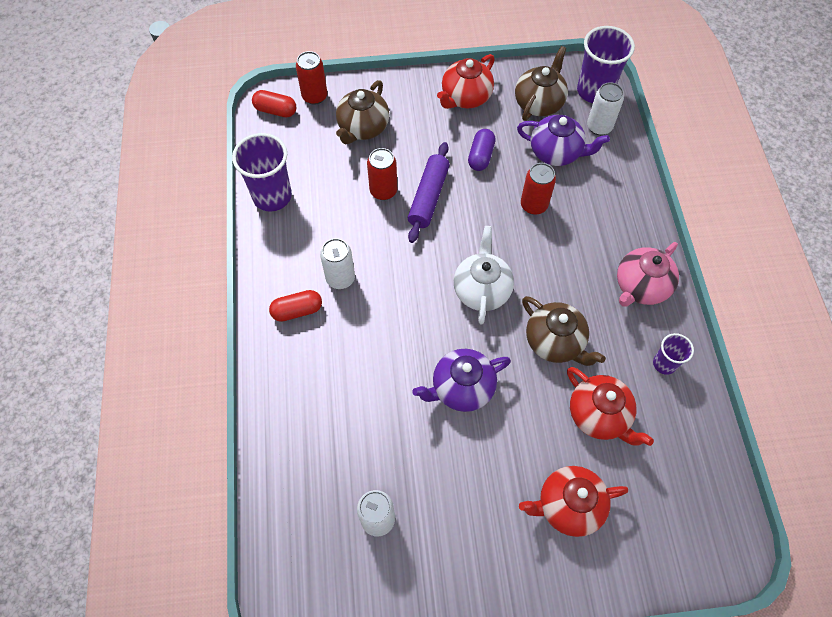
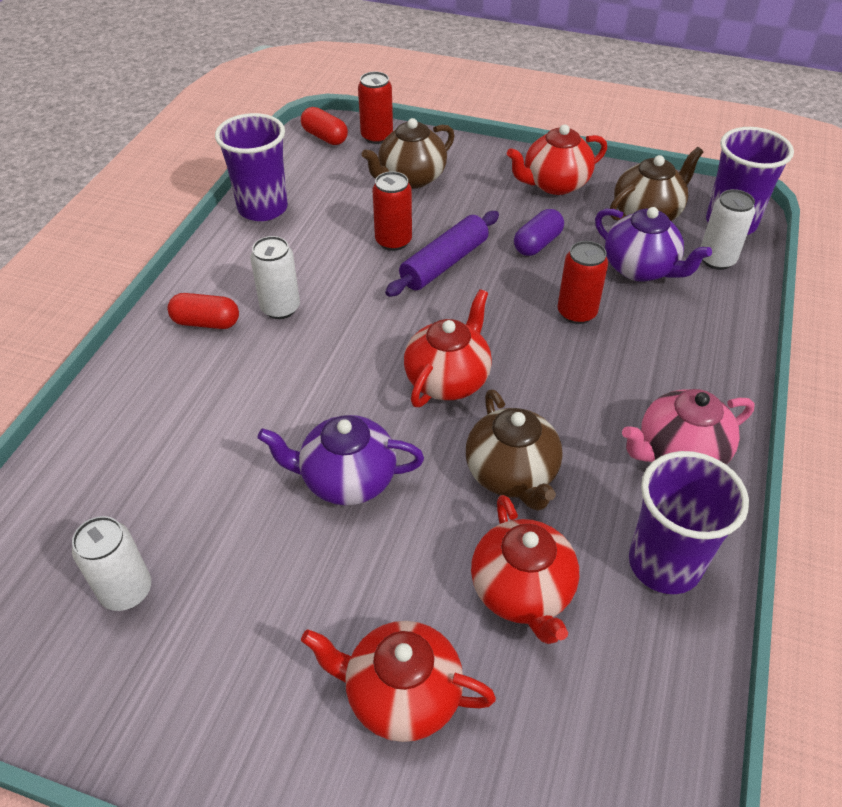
camera: 25 degrees right, 15 degrees down
(482, 290) = (448, 379): white teapot -> red teapot
(664, 364) = (664, 564): purple cup -> purple cup, size x1.84

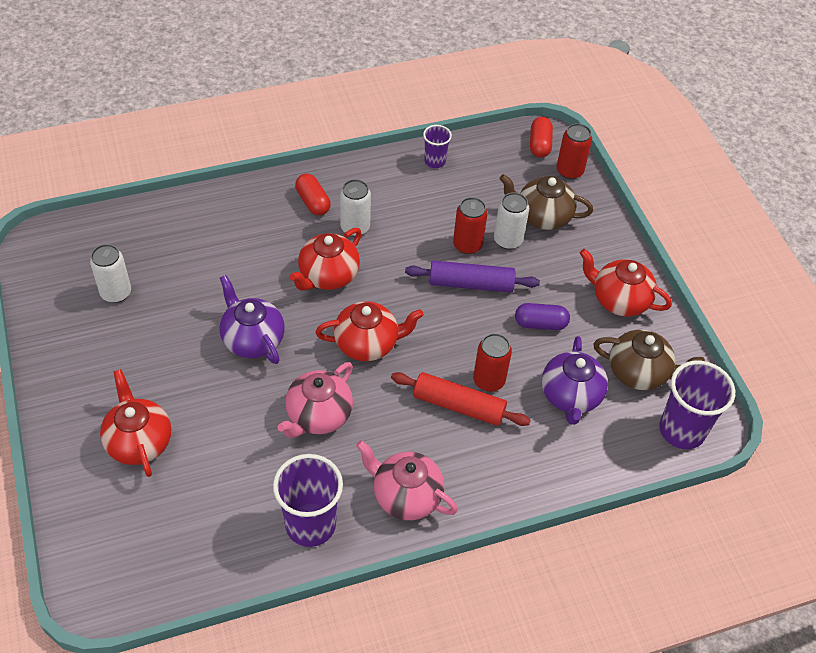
camera: 50 degrees right, 5 degrees up
(263, 208) = (435, 161): purple cup -> purple cup, size x0.54
(512, 474) = (318, 416): brown teapot -> pink teapot
(522, 592) = (239, 463): red teapot -> red teapot (327, 276)
(590, 350) = (458, 405): none -> red rolling pin
(716, 260) = (626, 439): white can -> white can (508, 240)

